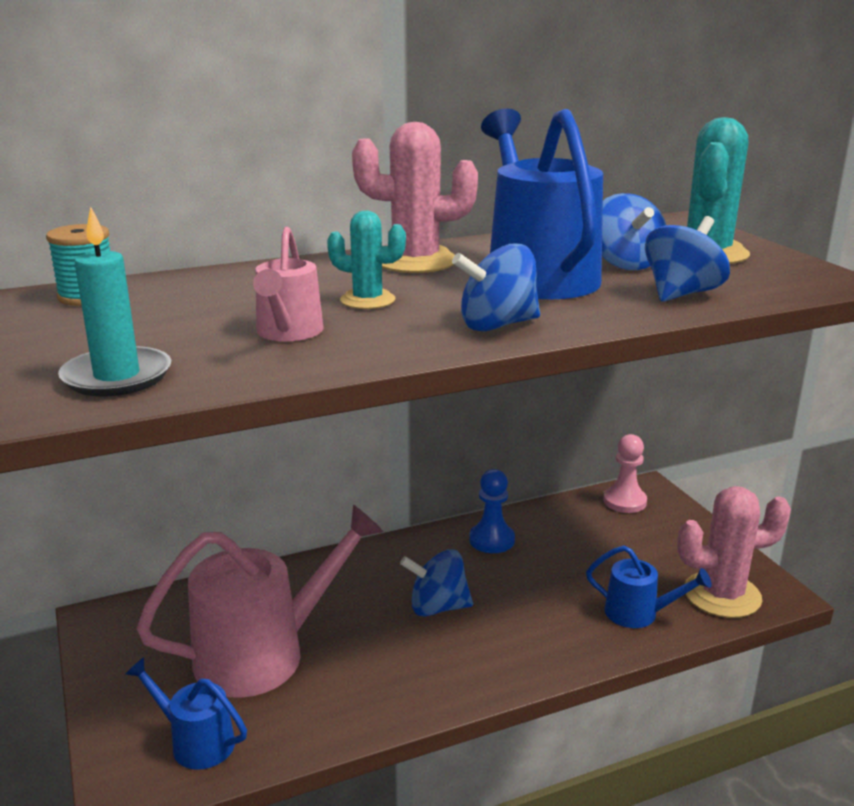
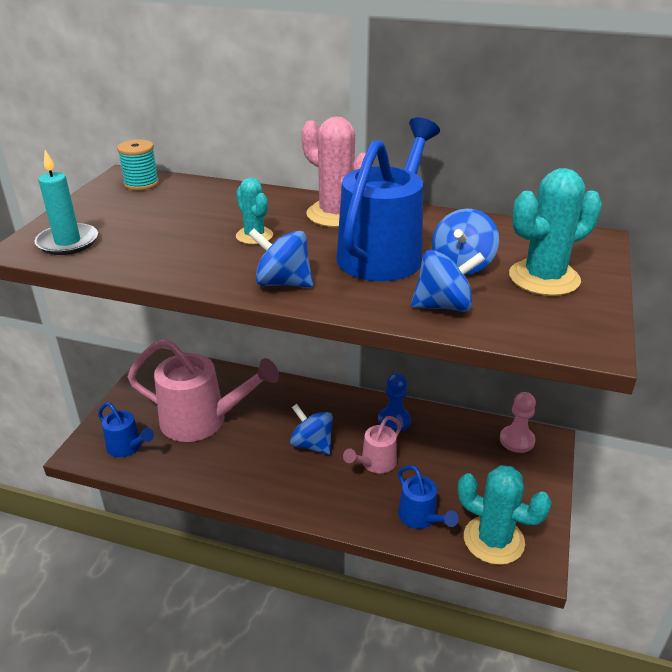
camera: 40 degrees right, 10 degrees up
(195, 741) = (127, 447): blue watering can -> blue watering can turned 150 degrees clockwise
(288, 333) = (176, 244): pink watering can -> pink watering can (375, 463)
(722, 595) = (493, 540): pink cactus -> turquoise cactus

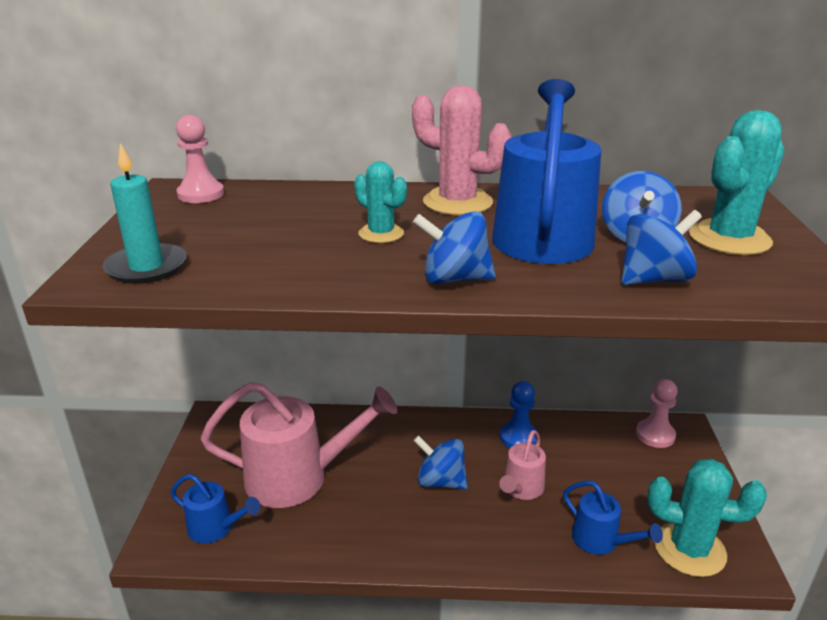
camera: 15 degrees left, 5 degrees down
(141, 183) = (201, 194): turquoise spool -> pink pawn

